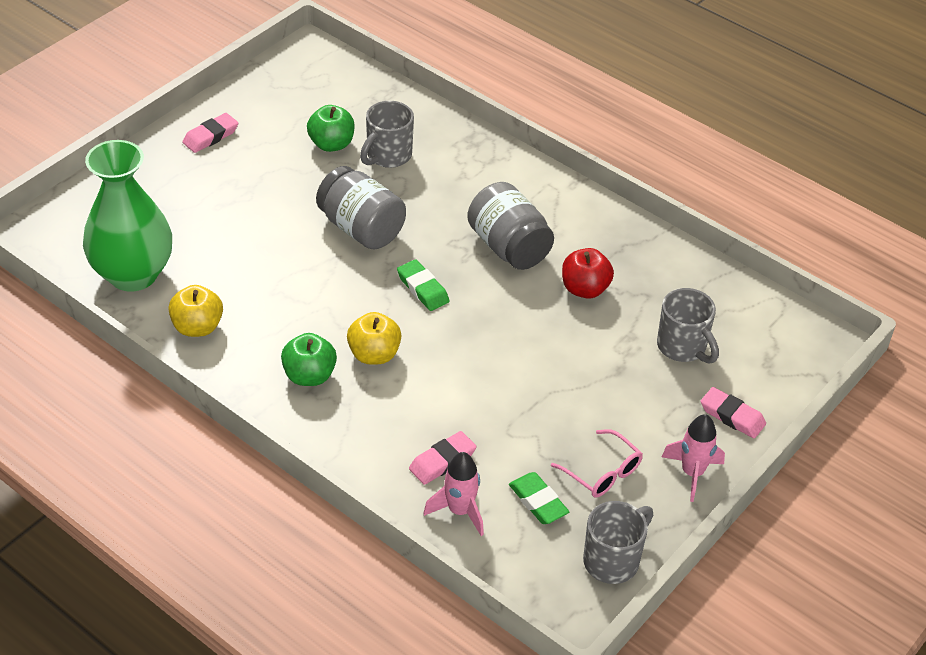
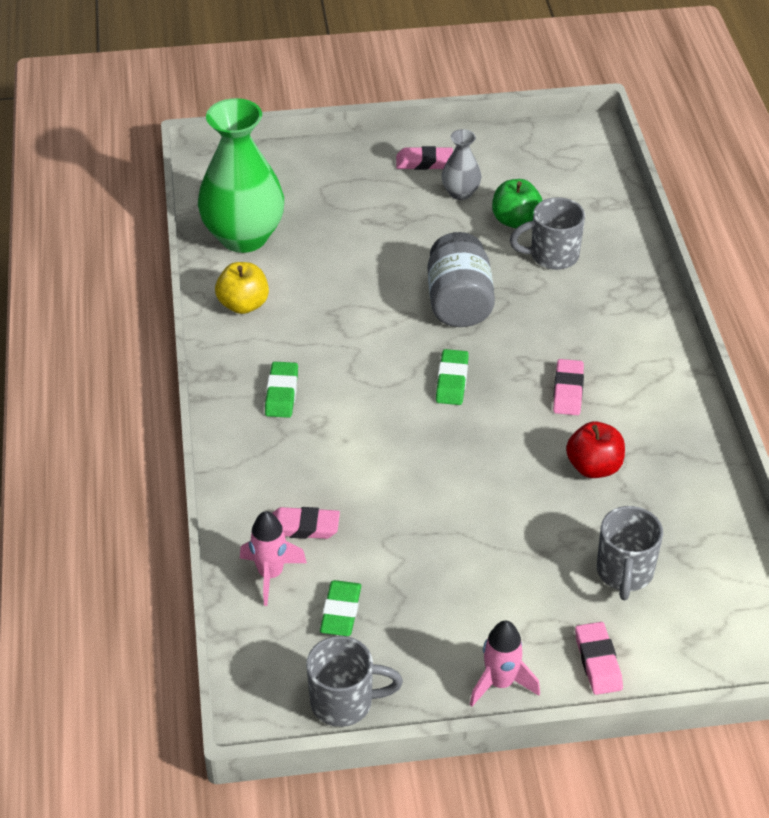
camera: 45 degrees right, 0 degrees up
(266, 145) = (460, 193): none -> grey vase
(309, 376) = (281, 393): green apple -> green eraser
(374, 354) = (350, 408): yellow apple -> none
(509, 247) = (568, 391): grey jar -> pink eraser
(602, 472) = (422, 627): pink glasses -> none

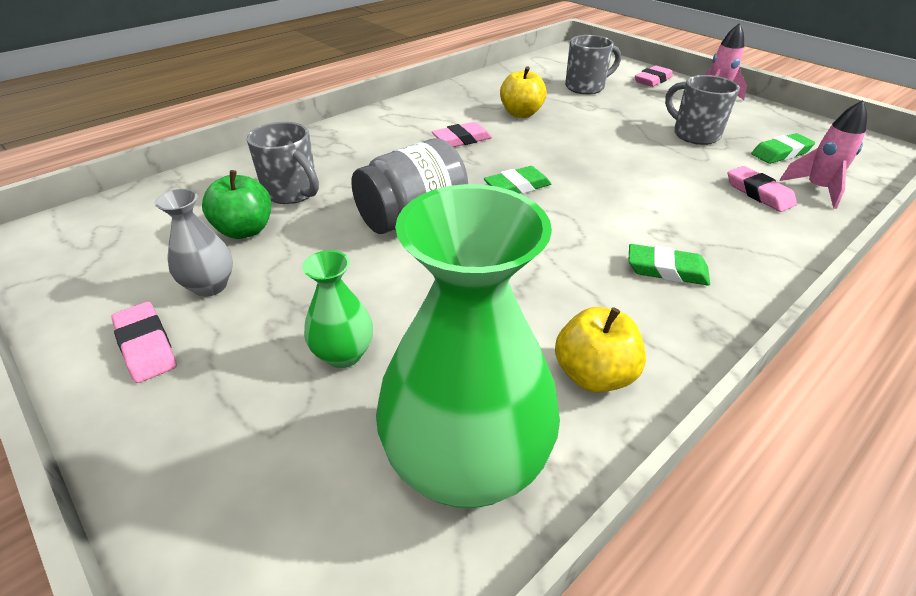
camera: 125 degrees left, 5 degrees down
(281, 393) = (666, 270): green eraser -> green eraser turned 45 degrees clockwise
(344, 702) = (823, 130): grey mug -> grey mug (694, 134)
(350, 224) = (343, 354): none -> green vase
(594, 467) = (521, 113): red apple -> yellow apple

